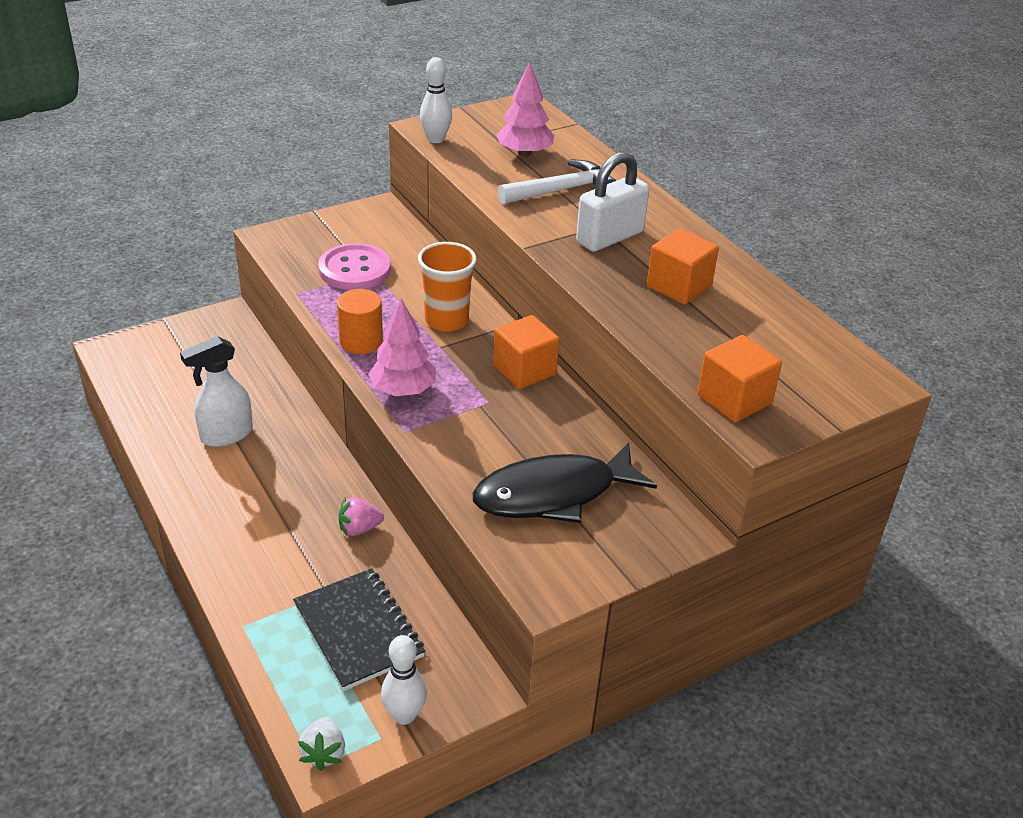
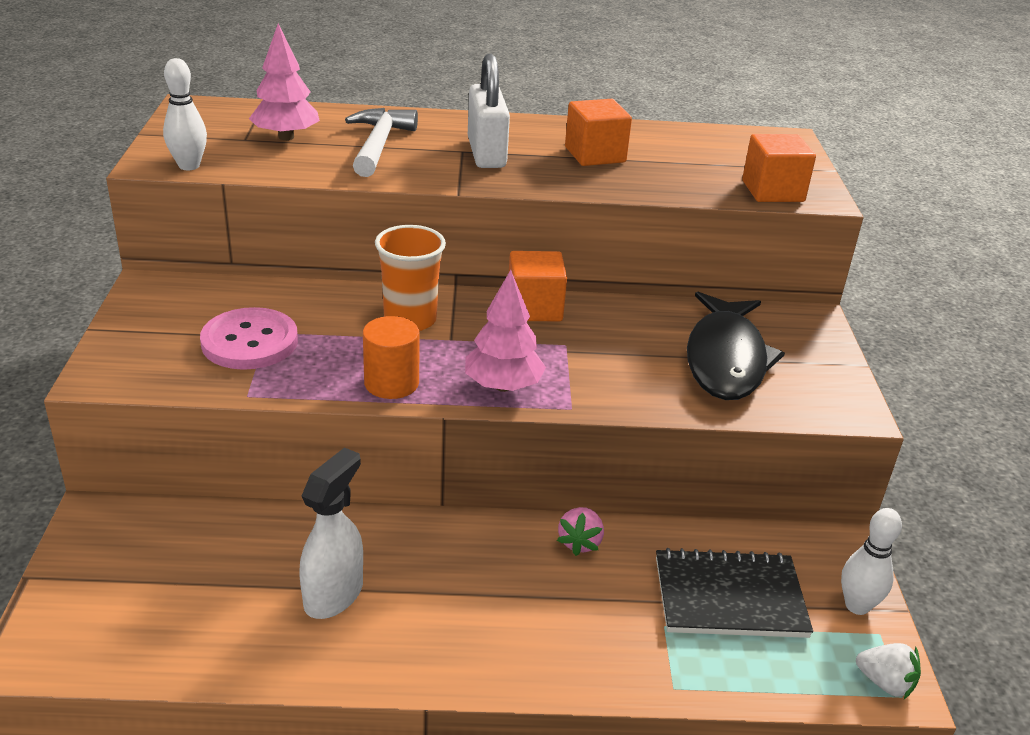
camera: 60 degrees left, 5 degrees down
(226, 435) = (334, 594): white spray bottle -> white spray bottle turned 150 degrees counterclockwise

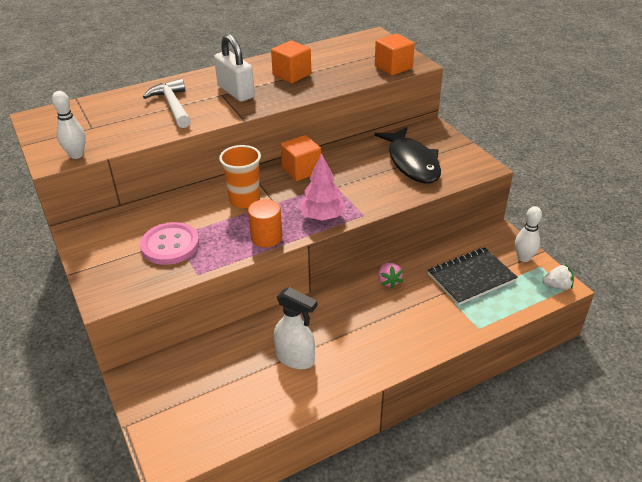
camera: 25 degrees left, 5 degrees up
(286, 137) = (114, 118): pink tree -> none
(334, 594) = (295, 358): white spray bottle -> white spray bottle turned 120 degrees clockwise

